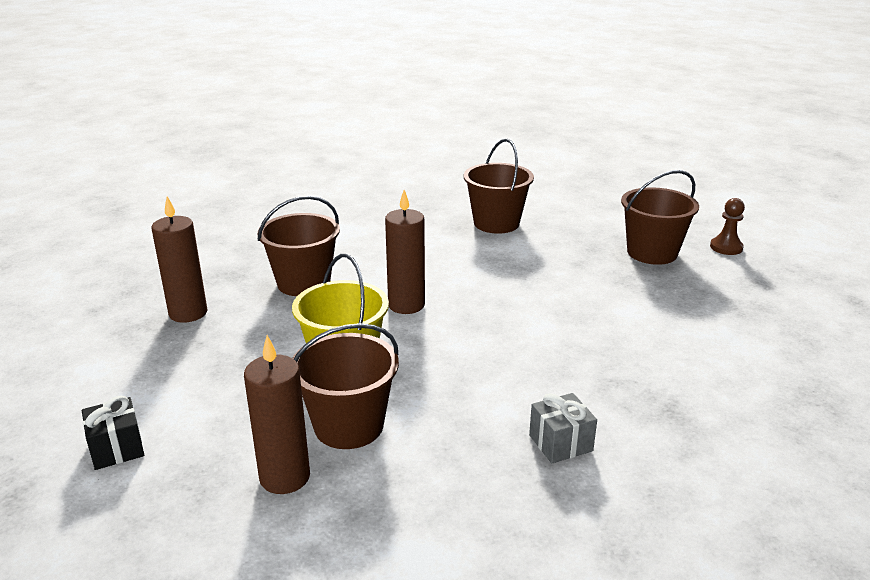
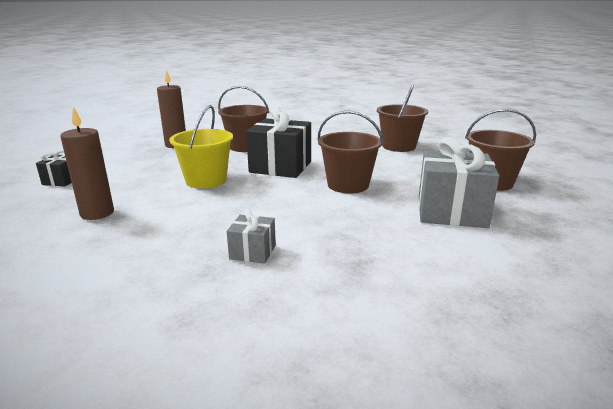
camera: 35 degrees right, 5 degrees down
(349, 426) = (160, 204): brown bucket -> brown bucket (348, 185)
(406, 305) = (280, 167): brown candle -> black gift
(665, 308) = (451, 212): none -> grey gift
(726, 247) = (565, 194): brown pawn -> none

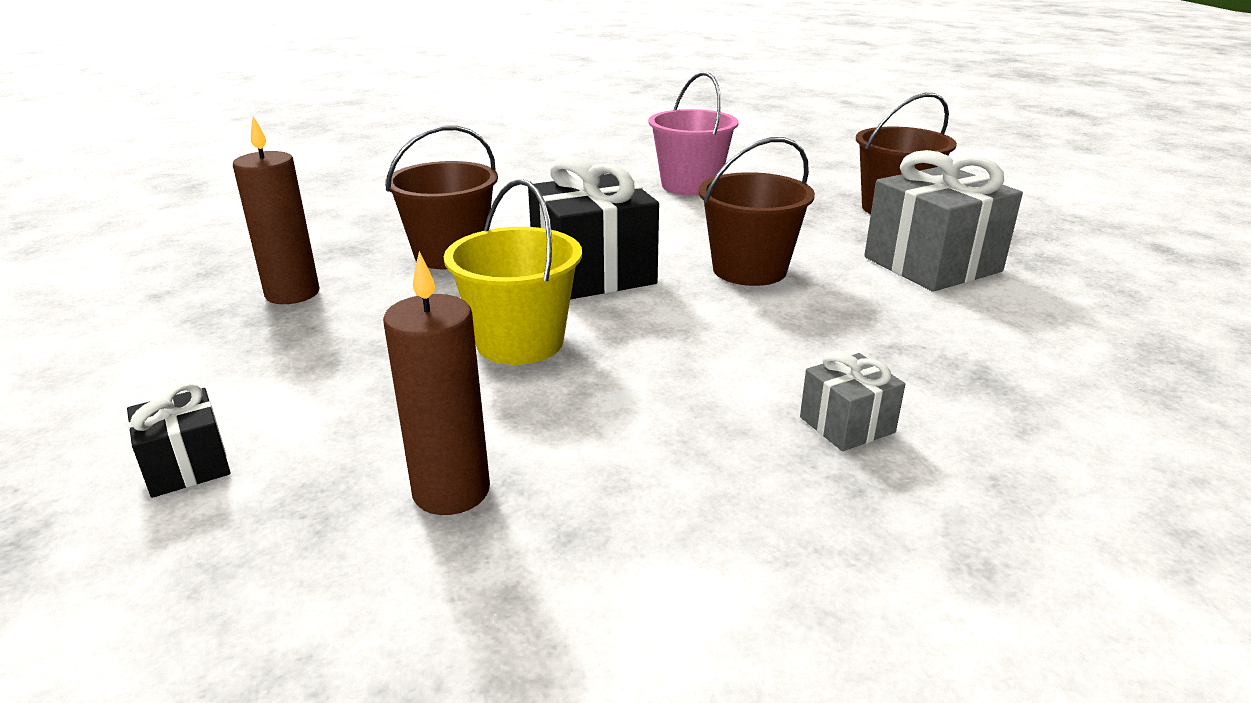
camera: 40 degrees left, 5 degrees up
(398, 146) = (690, 185): brown bucket -> pink bucket

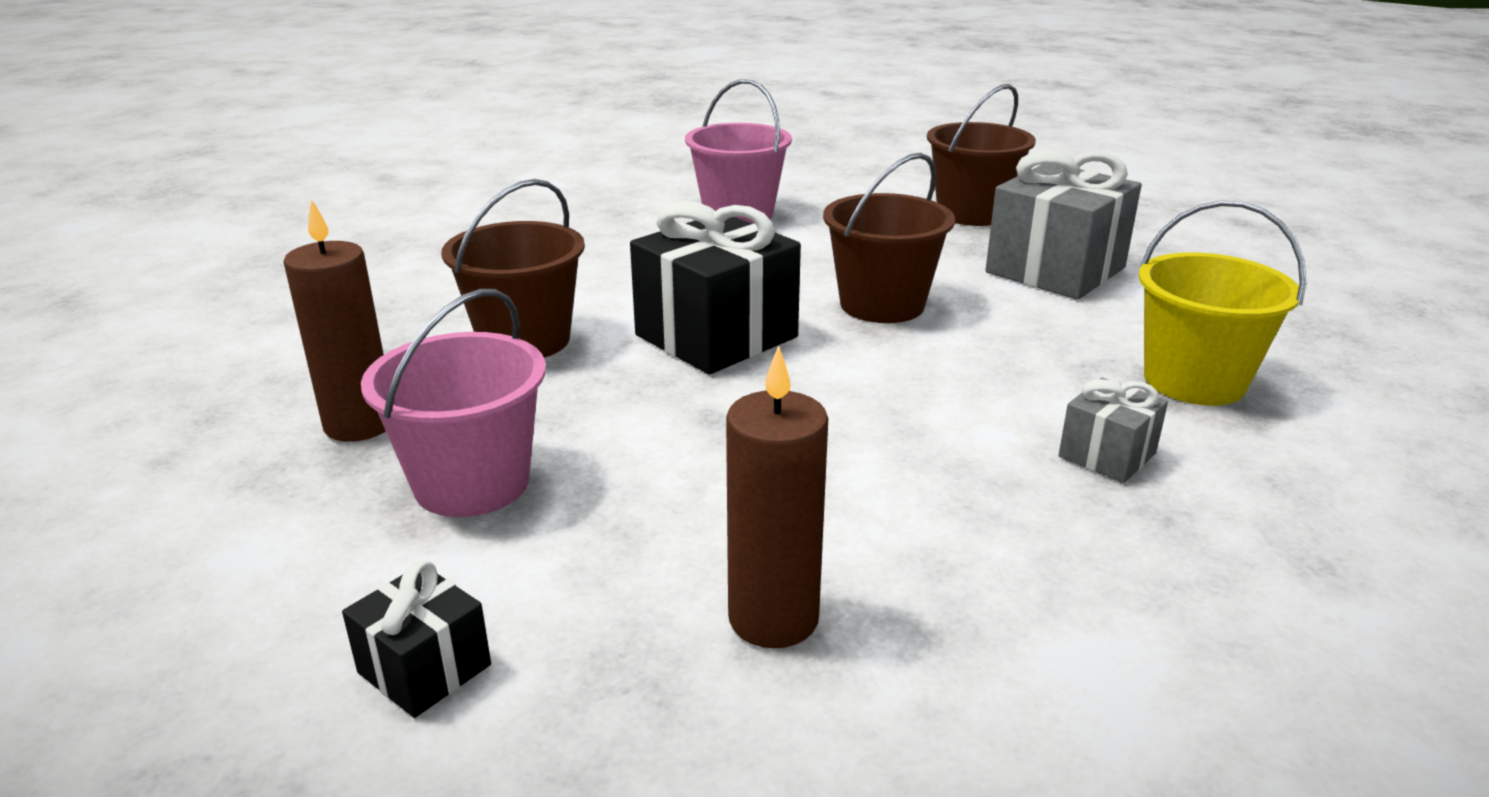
camera: 20 degrees left, 0 degrees up
(328, 347) = (472, 483): none -> pink bucket
(520, 342) = (702, 433): yellow bucket -> yellow bucket (1194, 381)

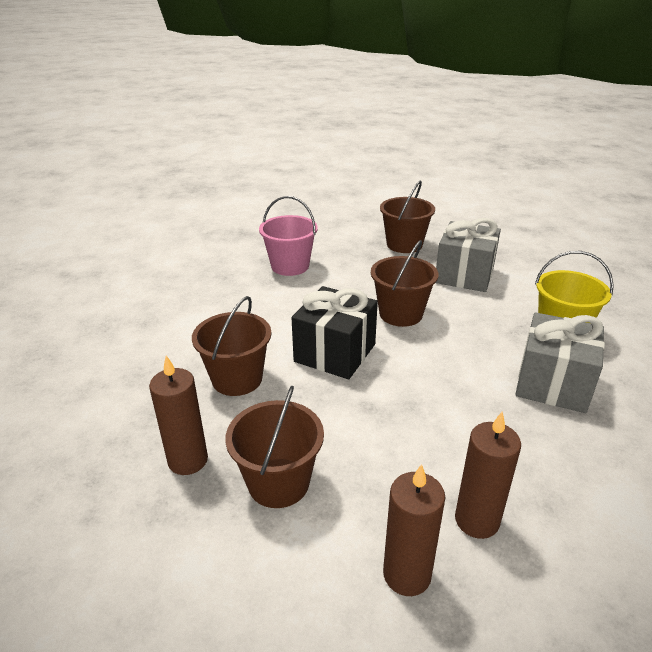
camera: 20 degrees left, 5 degrees up
(424, 668) = (339, 605): black gift -> none
(472, 483) = (278, 482): pink bucket -> brown bucket
(576, 659) = (407, 574): none -> brown candle
(1107, 455) = (553, 383): grey gift -> grey gift, size x1.99

